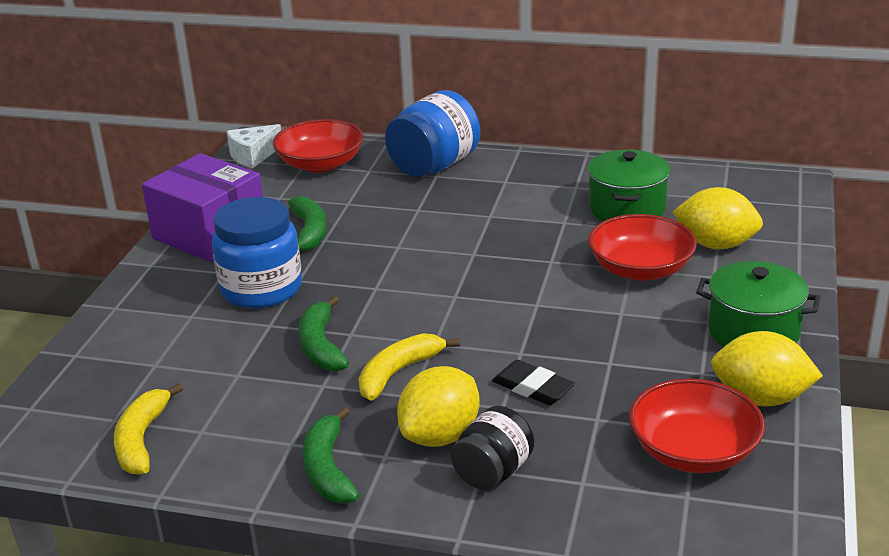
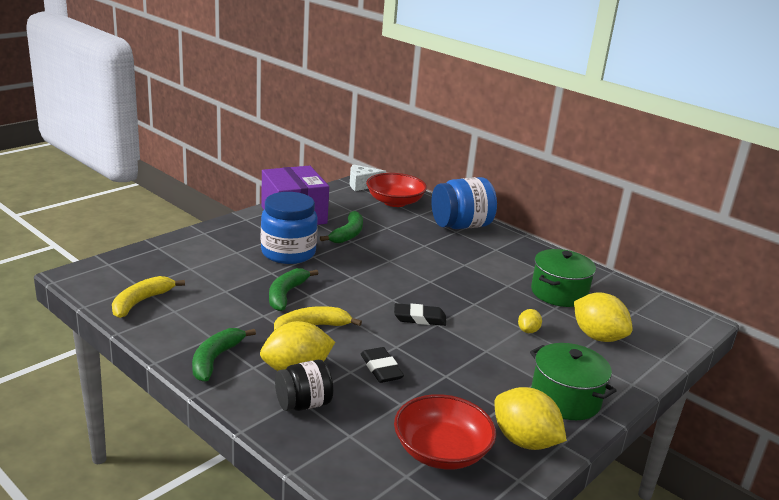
camera: 25 degrees right, 5 degrees down
(510, 306) = (419, 318): none -> black eraser
(640, 269) = (528, 331): red bowl -> yellow lemon

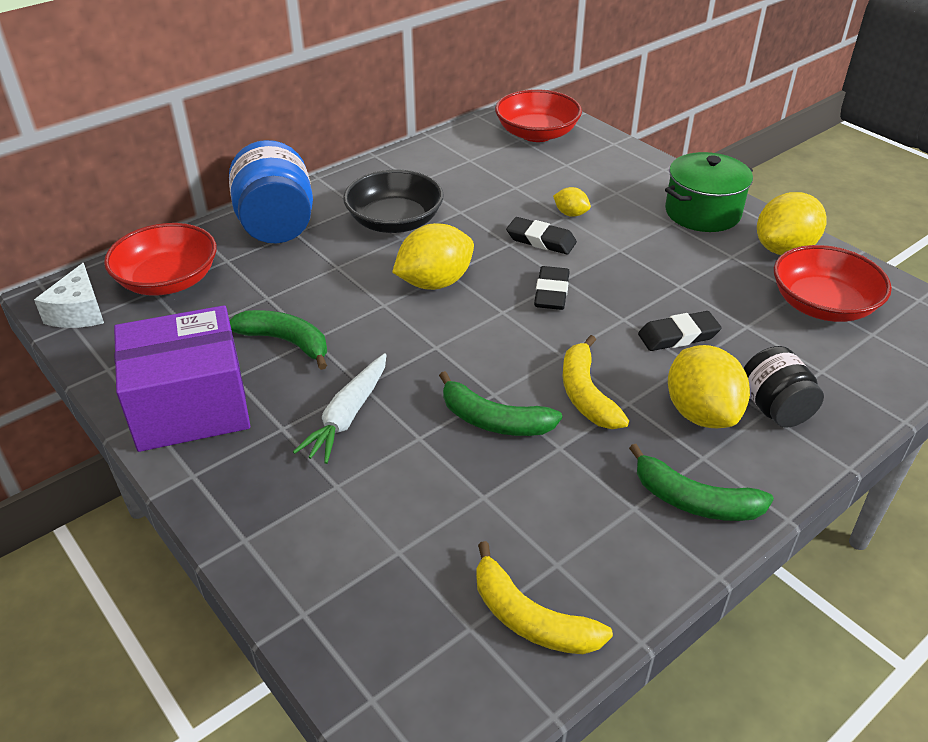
camera: 80 degrees left, 15 degrees up
(288, 253) = (347, 416): blue jar -> white carrot
(483, 262) = (395, 222): none -> black bowl
(484, 316) = (541, 240): none -> black eraser
(559, 293) = (479, 178): green pot -> none
(597, 337) = (577, 171): yellow lemon -> yellow lemon (435, 282)
(649, 320) = (536, 134): none -> red bowl

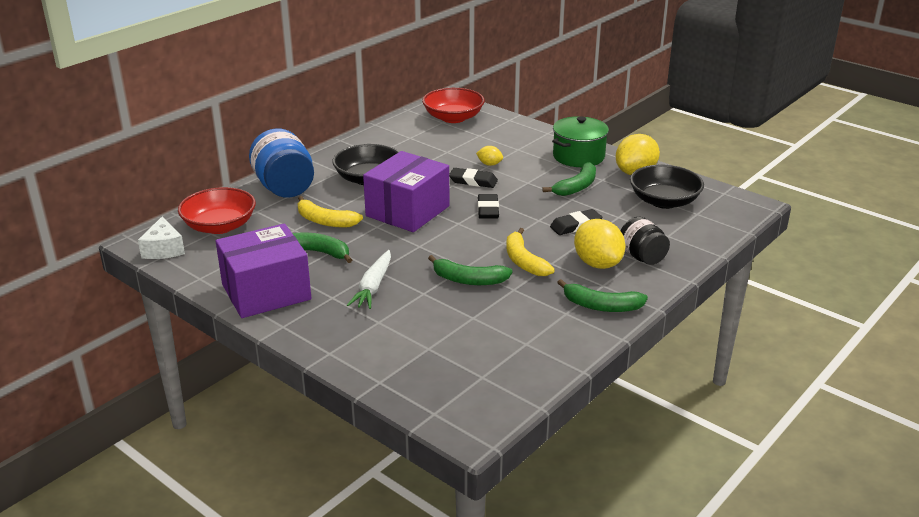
camera: 10 degrees left, 10 degrees down
(435, 282) = (407, 211): yellow lemon -> purple box
(530, 618) = (516, 369): yellow banana -> yellow banana (325, 221)
(691, 265) = (576, 187): none -> green banana
(822, 305) = (664, 201): red bowl -> black bowl

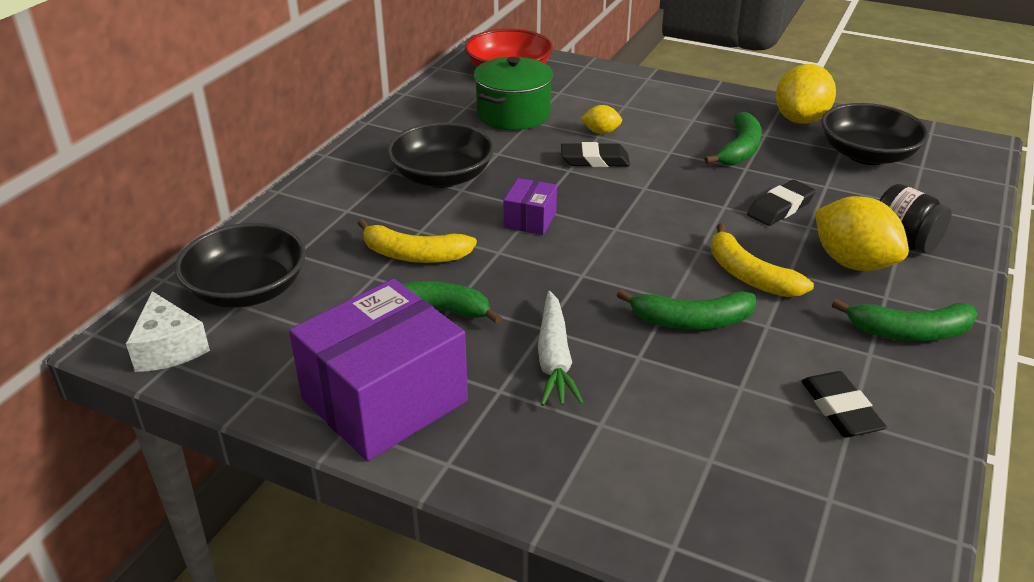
camera: 15 degrees left, 5 degrees up
(220, 226) = (247, 290): red bowl -> black bowl
(284, 188) = (321, 208): blue jar -> none
(407, 211) = (530, 220): purple box -> purple box, size x0.46
(488, 210) = (644, 201): black eraser -> black eraser (840, 409)
(578, 156) = (711, 106): green pot -> green pot (513, 114)

